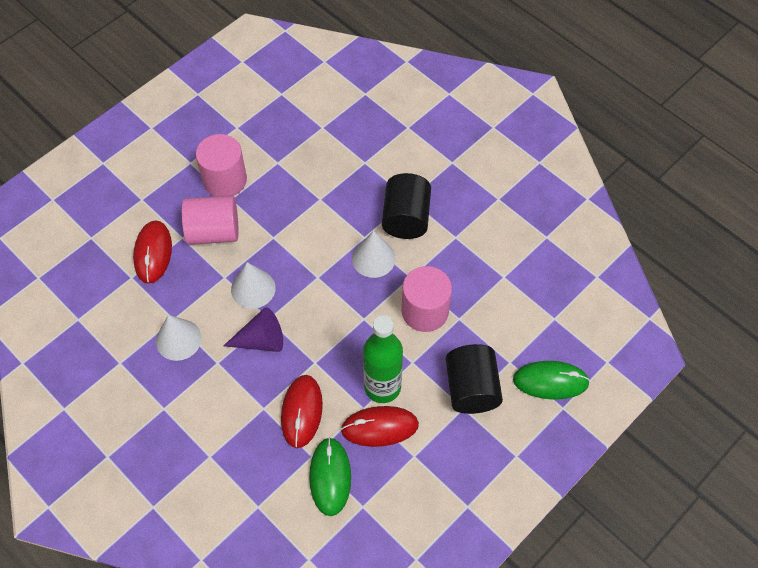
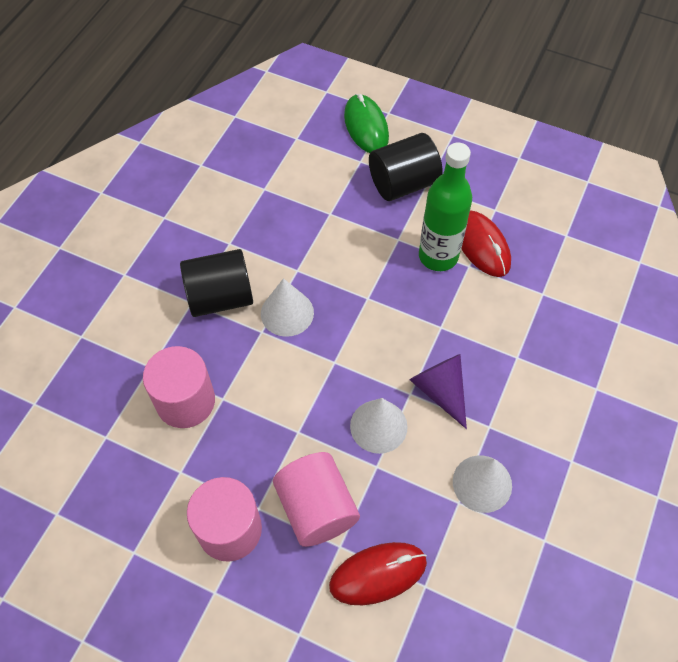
camera: 110 degrees left, 0 degrees up
(301, 412) = (502, 319): red mouse -> none
(330, 477) = (554, 270): green mouse -> none
(425, 311) = (334, 245): pink cylinder -> pink cylinder (185, 401)

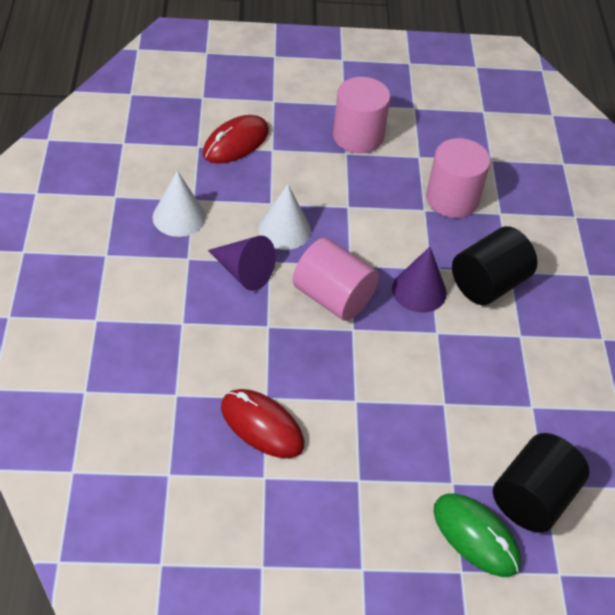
camera: 150 degrees right, 10 degrees down
(287, 313) = (419, 290): white cone -> purple cone
(316, 508) = (302, 165): pink cylinder -> pink cylinder (333, 297)
(403, 183) = (386, 471): black cylinder -> black cylinder (532, 498)
(438, 256) = (304, 396): green bottle -> none

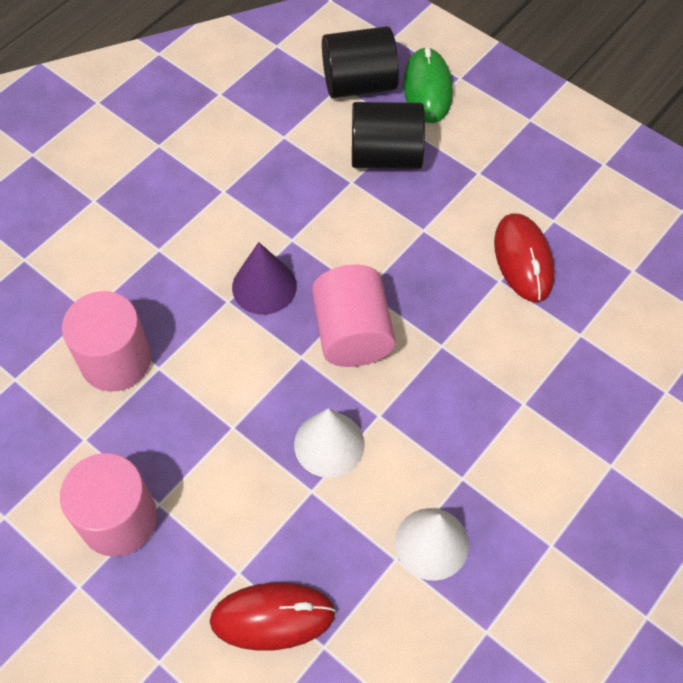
camera: 135 degrees left, 10 degrees up
(243, 272) = (416, 420): purple cone -> none
(488, 284) = (193, 251): black cylinder -> black cylinder (386, 156)

